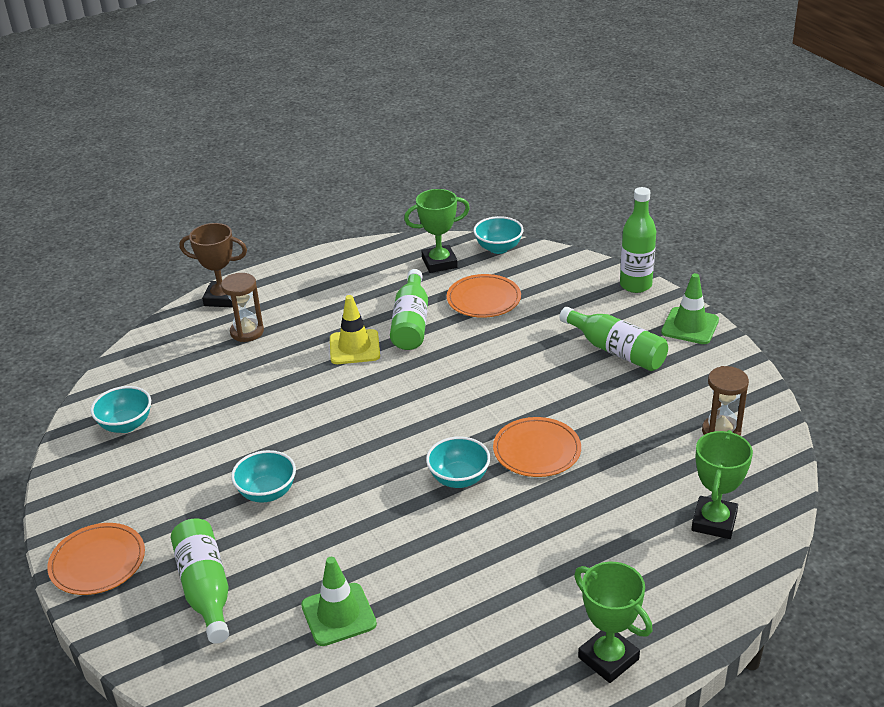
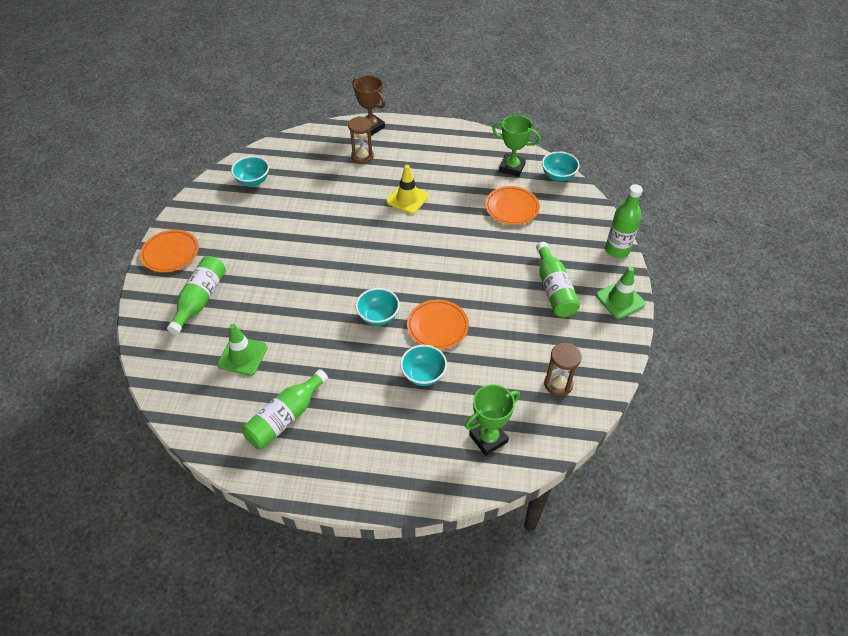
camera: 35 degrees right, 15 degrees up
(267, 493) = (278, 263): turquoise bowl -> turquoise bowl (423, 375)
(411, 323) = (454, 200): green bottle -> green bottle (285, 417)
(608, 658) = (342, 477): green trophy -> none

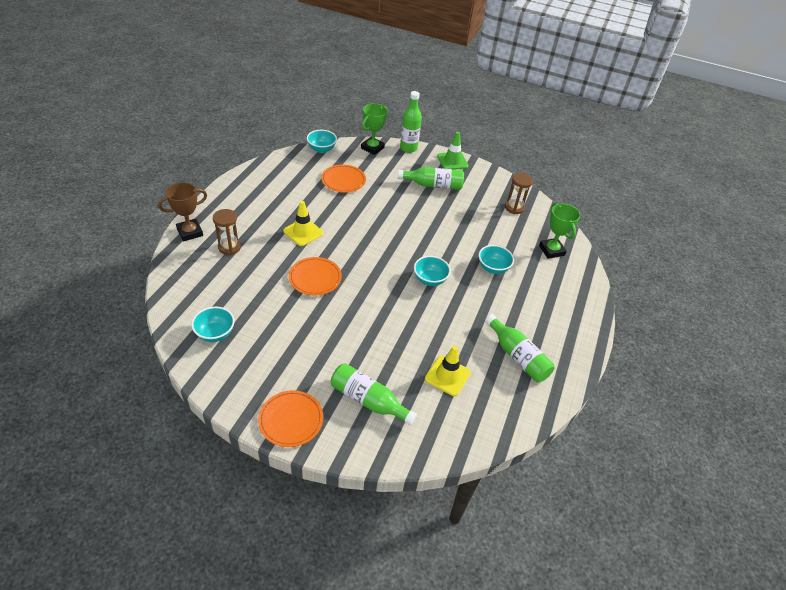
camera: 80 degrees left, 5 degrees down
(242, 356) = (447, 376): green traffic cone -> yellow traffic cone
(437, 326) = (449, 250): orange plate -> orange plate (315, 278)
(512, 167) = (298, 167): green trophy -> green trophy (372, 148)

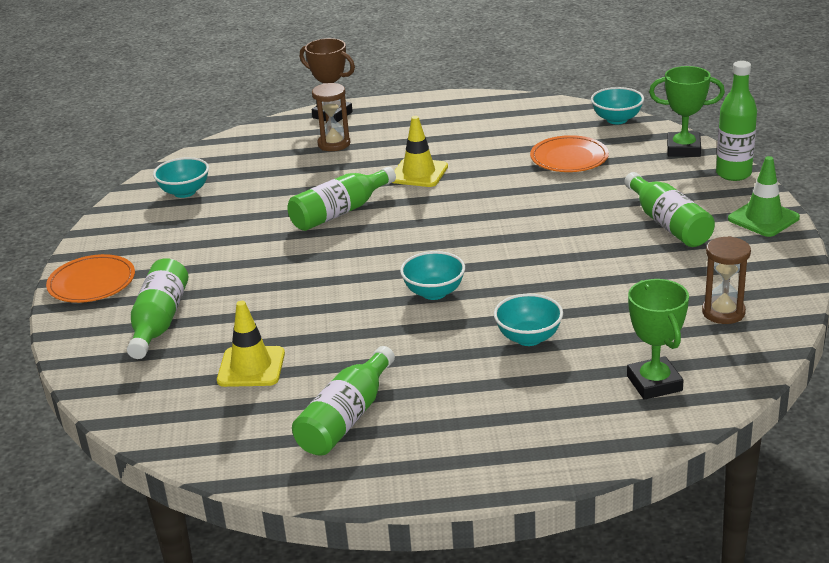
camera: 70 degrees right, 15 degrees down
(315, 278) = (340, 212): orange plate -> green bottle
(551, 250) = (654, 383): green trophy -> green trophy turned 60 degrees counterclockwise

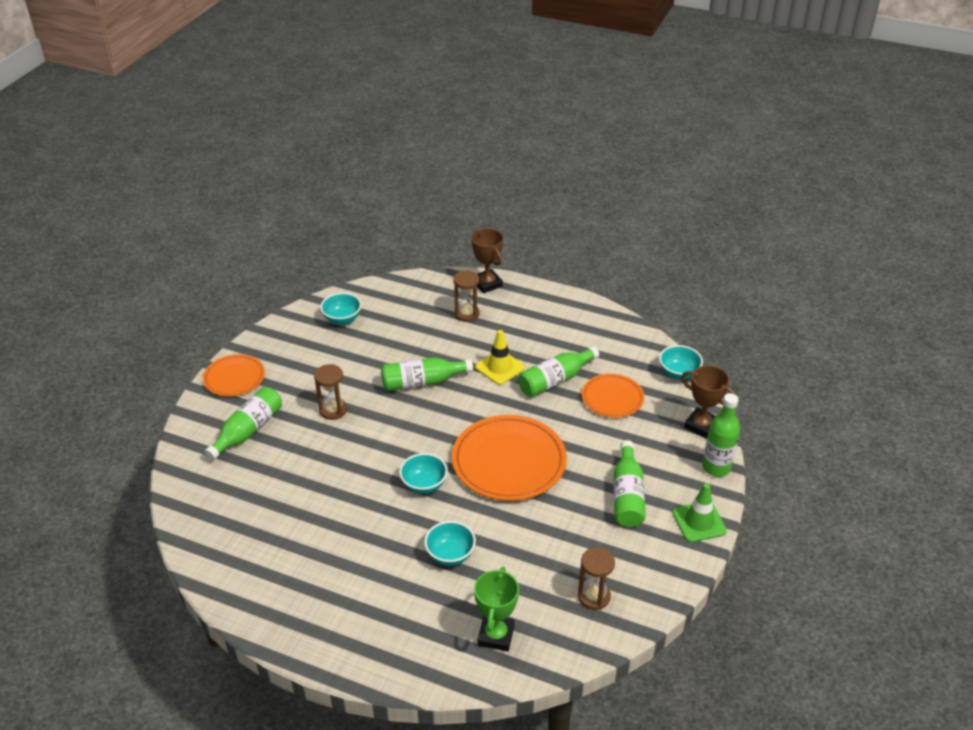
camera: 25 degrees right, 10 degrees up
(251, 367) = (271, 496): yellow traffic cone -> none
(254, 269) = (333, 410): none -> brown hourglass
(346, 418) = (293, 566): green bottle -> green bottle (555, 380)
(511, 241) = (509, 461): none -> orange plate
(683, 149) = (701, 426): green trophy -> brown trophy

